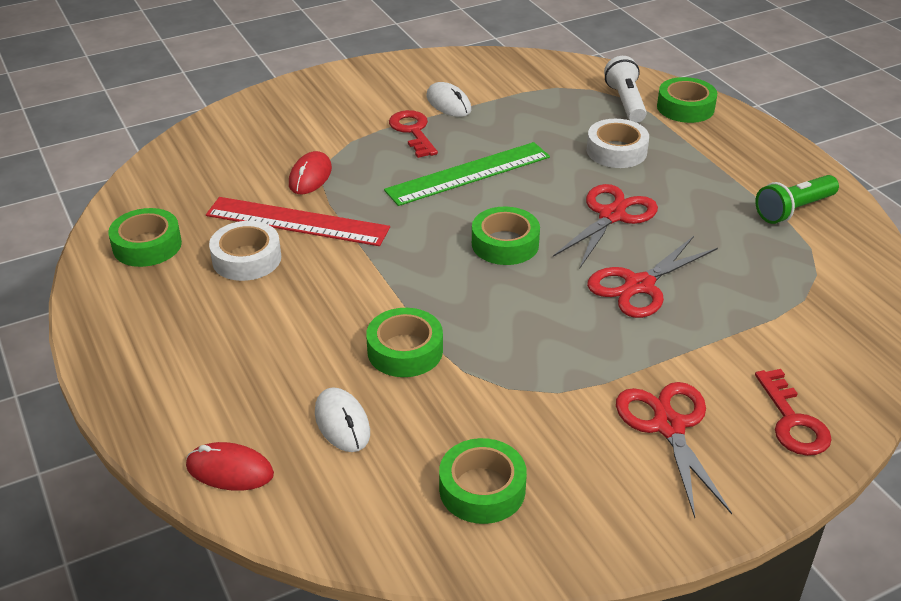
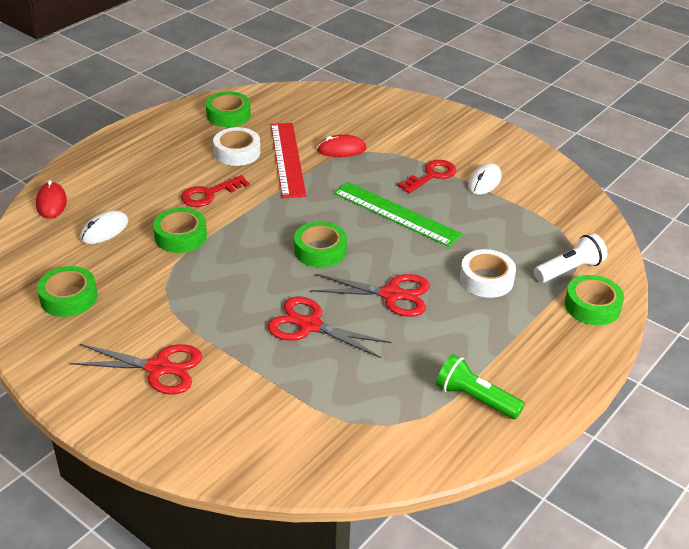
camera: 65 degrees right, 0 degrees up
(668, 426) = (158, 368): red scissors -> red scissors turned 45 degrees clockwise
(792, 421) = (191, 432): red key -> red key (209, 194)

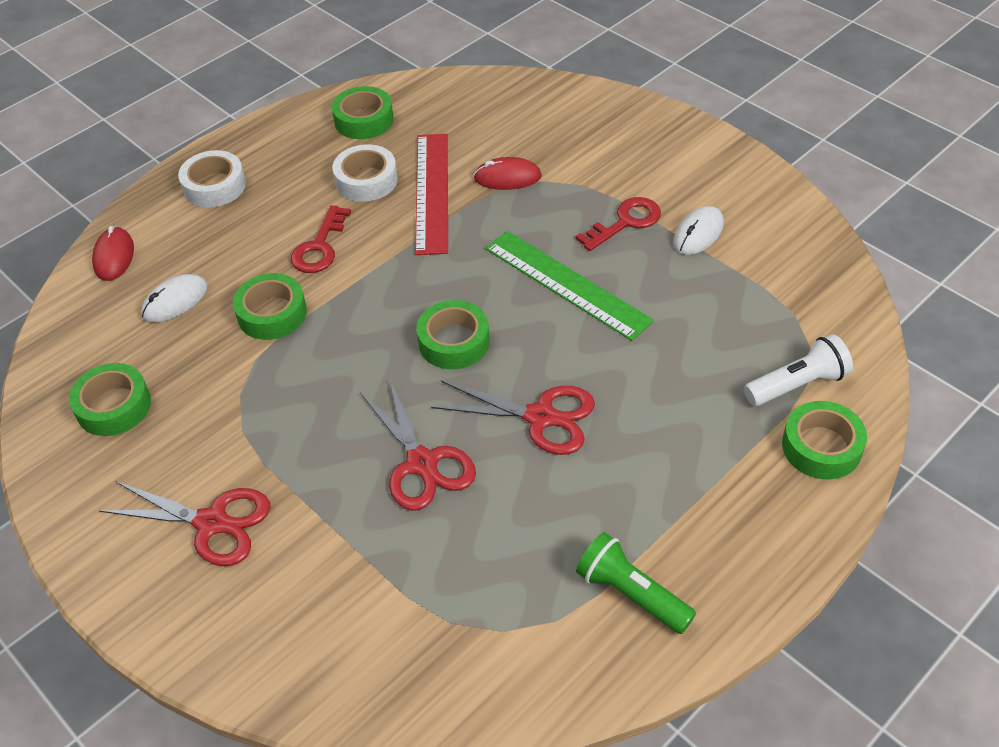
camera: 10 degrees right, 10 degrees up
(209, 194) = (320, 247): red key -> red key turned 45 degrees counterclockwise
(310, 325) = (422, 463): red scissors -> red scissors turned 150 degrees counterclockwise
(486, 279) = (677, 397): white tape -> white tape (214, 186)

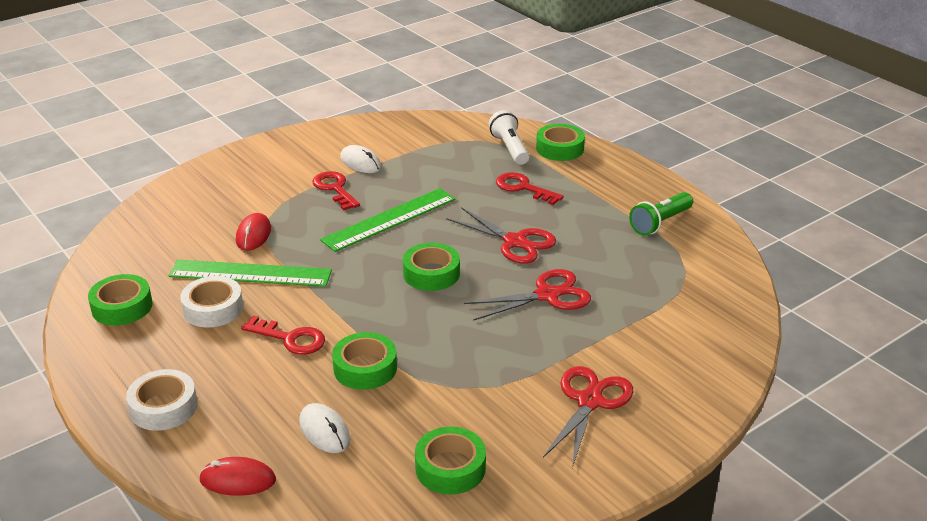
camera: 85 degrees left, 15 degrees down
(432, 192) = (250, 273): red ruler -> green ruler
(540, 417) = (515, 242): red scissors -> red scissors turned 105 degrees clockwise
(685, 412) = (523, 188): none -> red key

